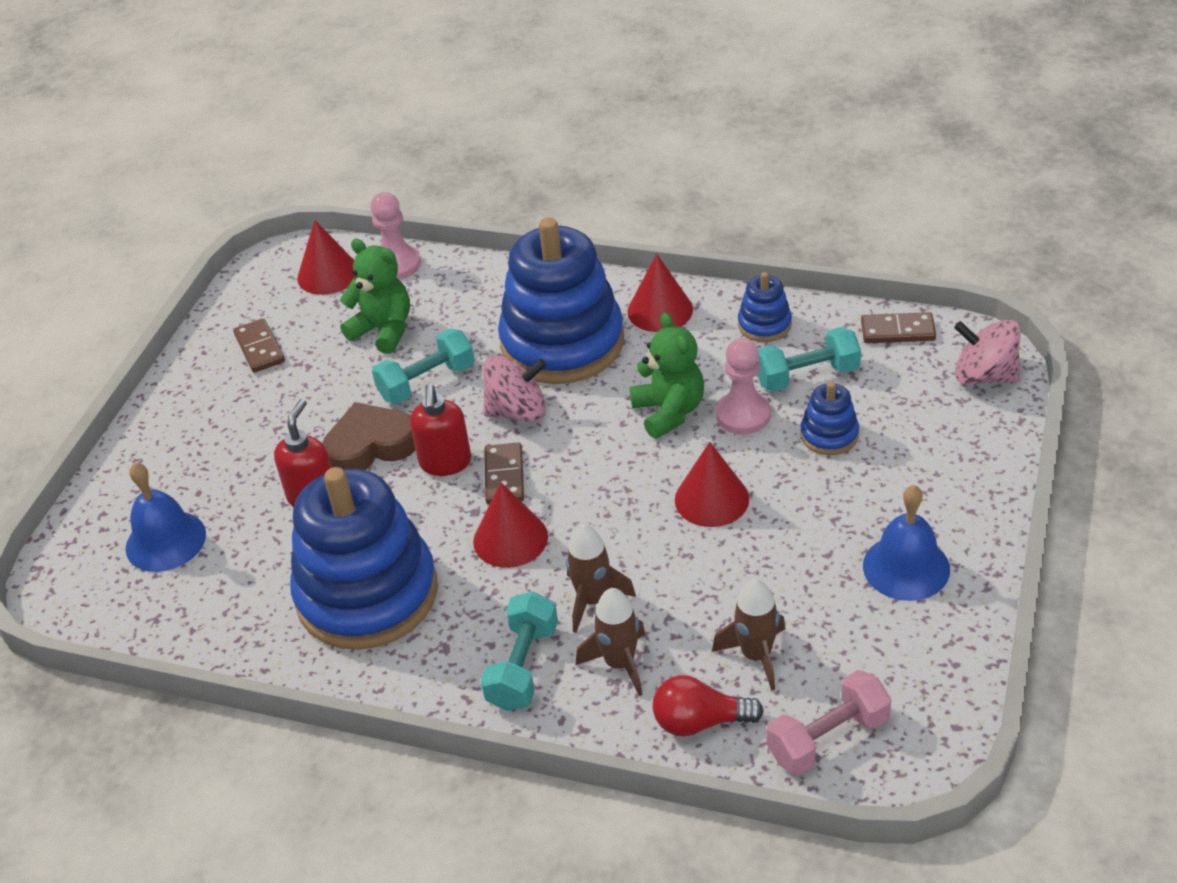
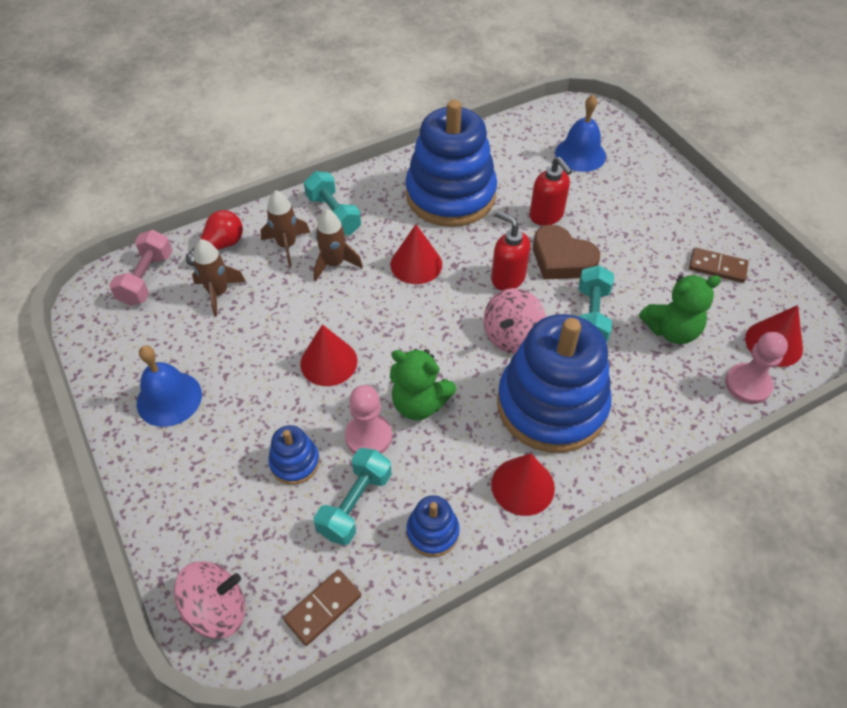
camera: 130 degrees right, 10 degrees up
(370, 445) = (561, 259): brown heart -> brown heart turned 105 degrees clockwise
(504, 476) = (465, 293): brown domino -> none

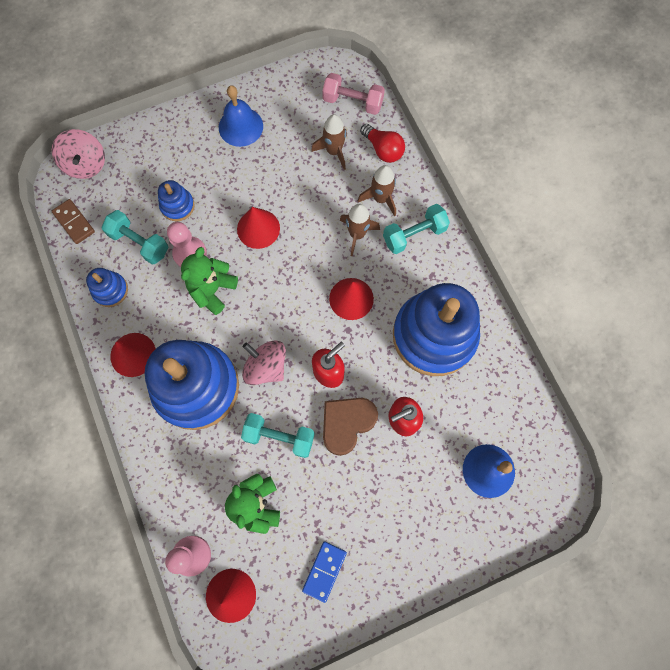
camera: 95 degrees right, 20 degrees up
(717, 267) = (324, 571): brown domino -> blue domino

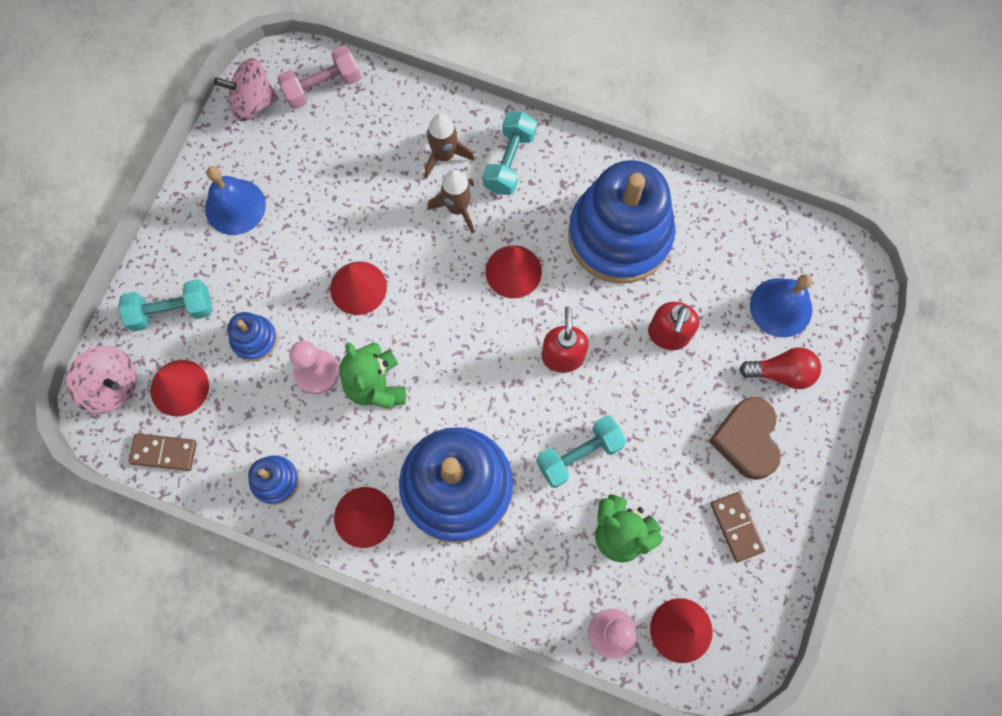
camera: 45 degrees left, 0 degrees up
(116, 196) = (179, 387): none -> red cone
(139, 243) = (255, 409): turquoise dumbbell -> turquoise dumbbell (172, 311)
(266, 367) = (501, 406): pink spinning top -> pink spinning top (253, 103)
(324, 571) = (736, 527): blue domino -> brown domino
(334, 151) = (354, 150): brown rocket -> none
(347, 424) = (625, 385): brown heart -> brown heart (746, 439)
(383, 150) = (399, 107): red light bulb -> red light bulb (781, 373)

